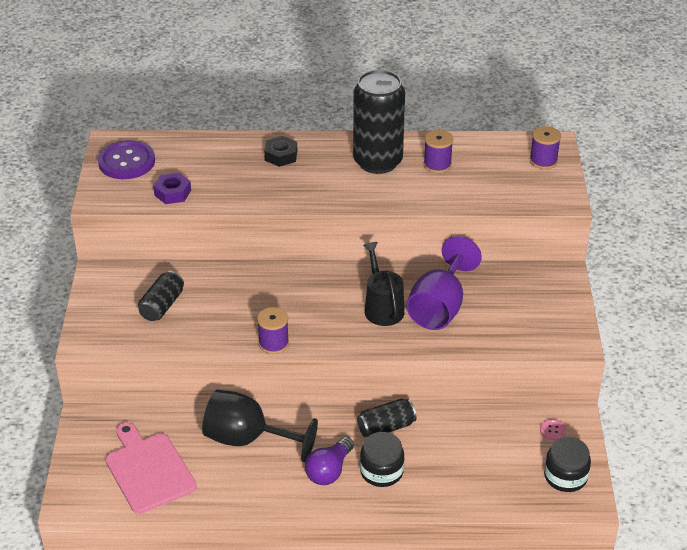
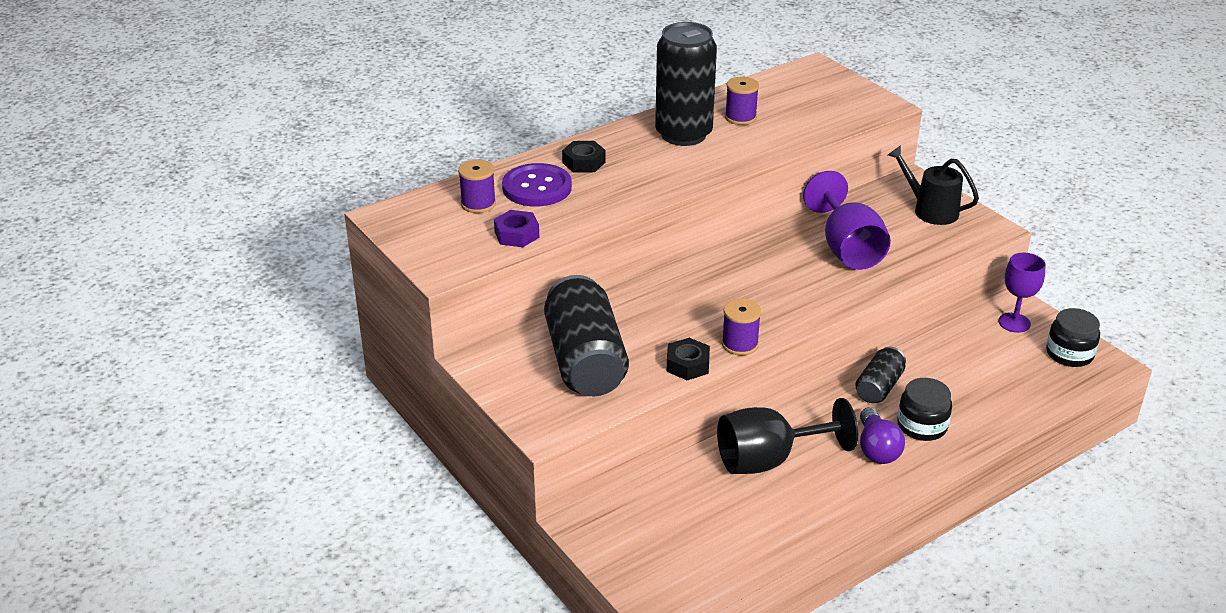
camera: 35 degrees left, 5 degrees down
(126, 162) = (427, 226): purple button -> purple button (537, 187)
(148, 470) = (707, 537): pink cutting board -> none
(162, 306) = (585, 360): black can -> black can, size x1.92
(222, 341) = (687, 365): none -> black nut
(382, 307) = (798, 270): black watering can -> black watering can (930, 210)
(543, 161) = (826, 82): purple spool -> purple spool (478, 204)
(553, 430) = (1014, 323): pink button -> purple goblet

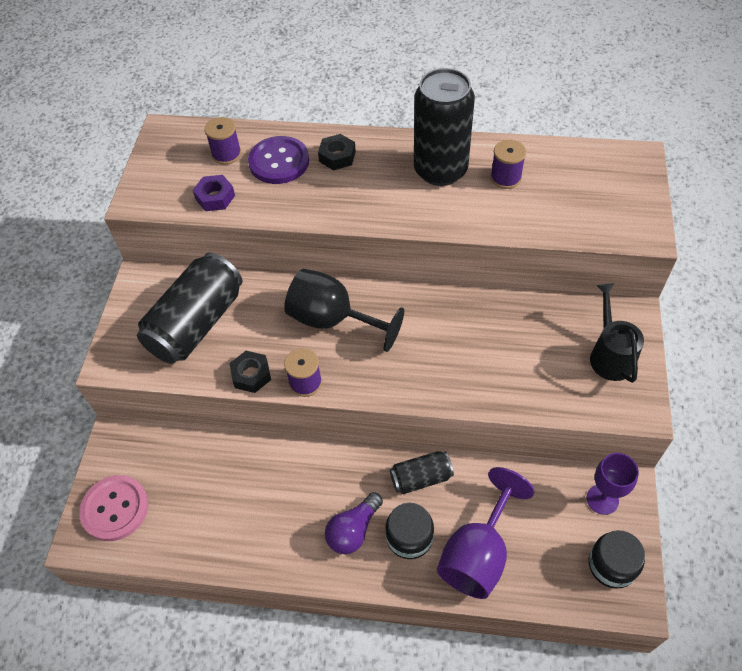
camera: 45 degrees right, 20 degrees up
(660, 567) = (115, 509): none -> pink button
(769, 460) = (274, 480): black goblet -> black goblet (333, 320)
(847, 249) = (491, 348): purple goblet -> purple goblet (478, 553)

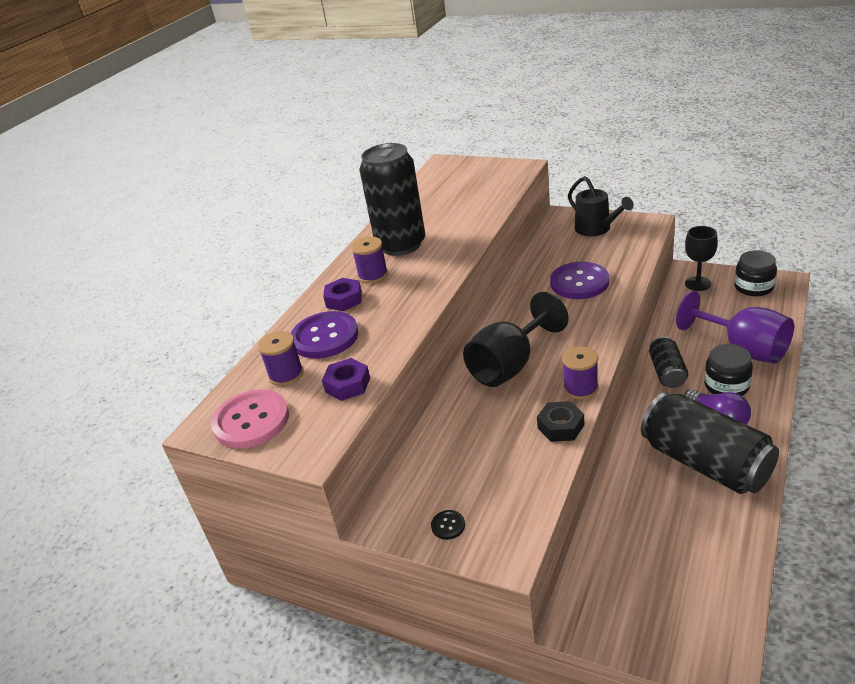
camera: 70 degrees left, 20 degrees down
(115, 509) = (678, 624): pink button -> pink button (251, 421)
(136, 319) = (448, 525): none -> black button
(197, 323) = (476, 468): black can -> black can (705, 463)
(337, 156) = (344, 299): black nut -> purple nut
(486, 355) = (579, 282): none -> purple button
(505, 178) = (430, 216): purple spool -> purple spool (373, 275)
(602, 499) = (698, 284): purple goblet -> black goblet
(610, 355) = (596, 229): black watering can -> black watering can turned 135 degrees counterclockwise

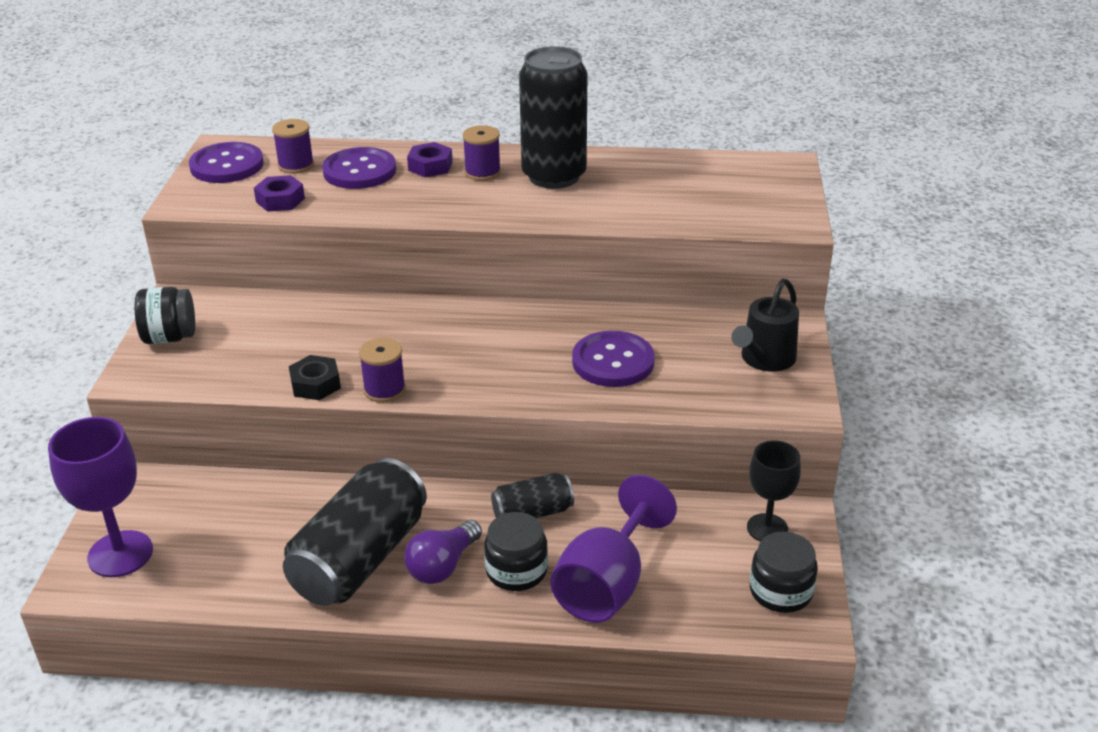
camera: 65 degrees right, 0 degrees up
(251, 421) = (227, 165): pink button -> purple button
(448, 525) = (170, 337): black button -> black jar
(510, 365) = (421, 334): black goblet -> none
(681, 626) = (120, 554): none -> purple goblet

